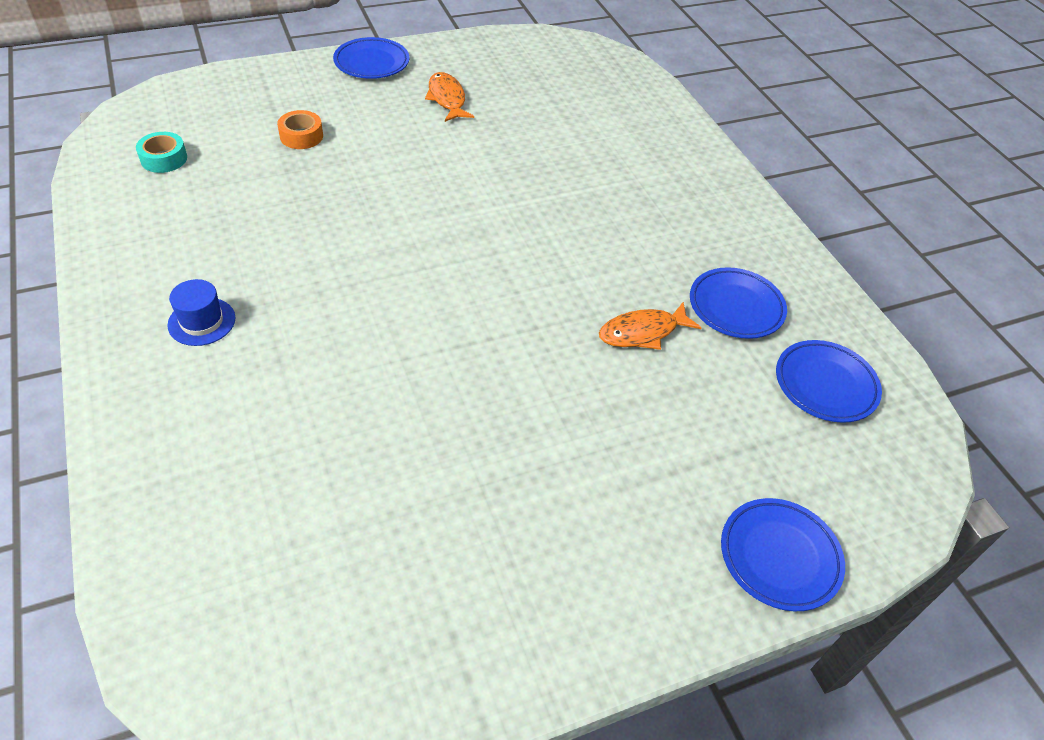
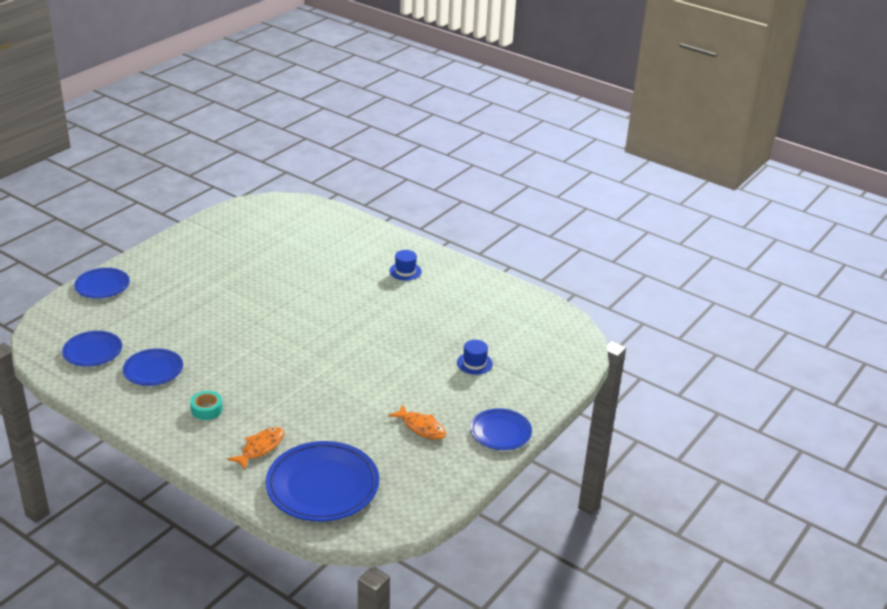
camera: 150 degrees right, 15 degrees down
(164, 159) = (523, 322): turquoise tape -> turquoise tape (206, 409)
(301, 136) = (474, 363): orange tape -> blue hat
(601, 90) = (322, 486): none -> blue plate
(642, 332) = (199, 340): orange fish -> orange fish (260, 448)

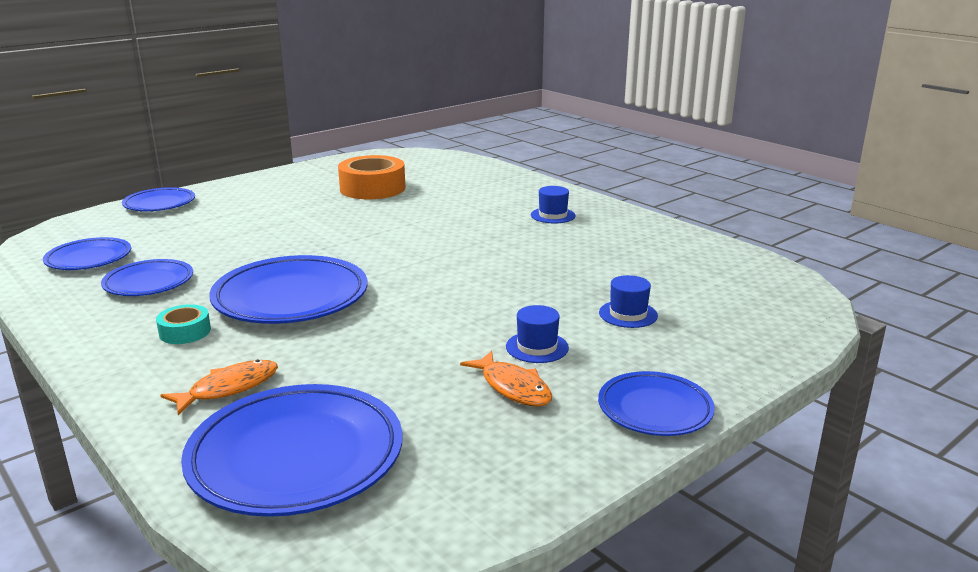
camera: 15 degrees right, 10 degrees down
(258, 373) = (291, 298): none -> blue plate
(260, 251) = (372, 188): none -> orange tape
(427, 396) = (537, 347): none -> blue hat

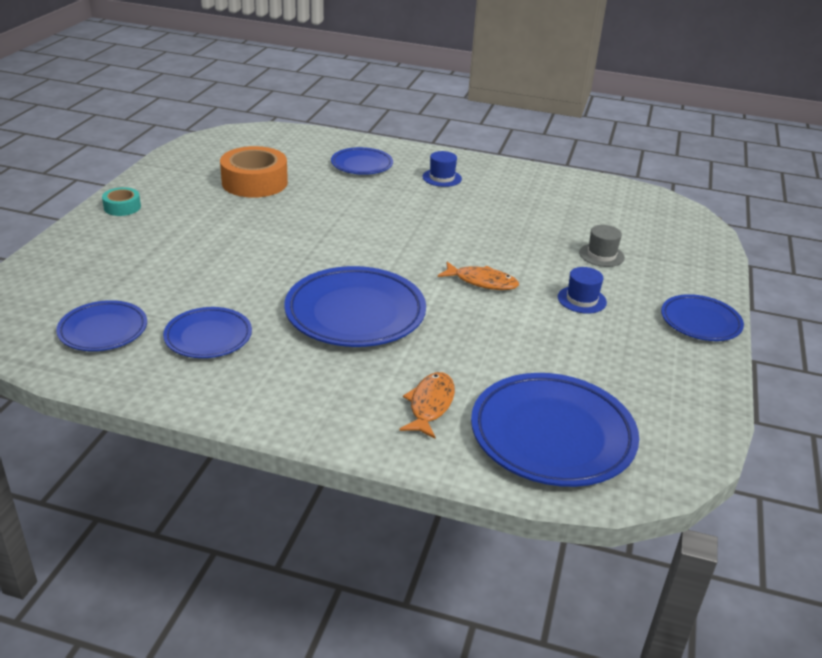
camera: 35 degrees left, 10 degrees up
(159, 204) = (68, 250): blue plate -> blue plate (362, 165)
(185, 332) = (319, 371): turquoise tape -> turquoise tape (122, 207)
(513, 387) = (607, 335): orange fish -> orange fish (482, 282)
(628, 314) = (601, 255): blue hat -> grey hat

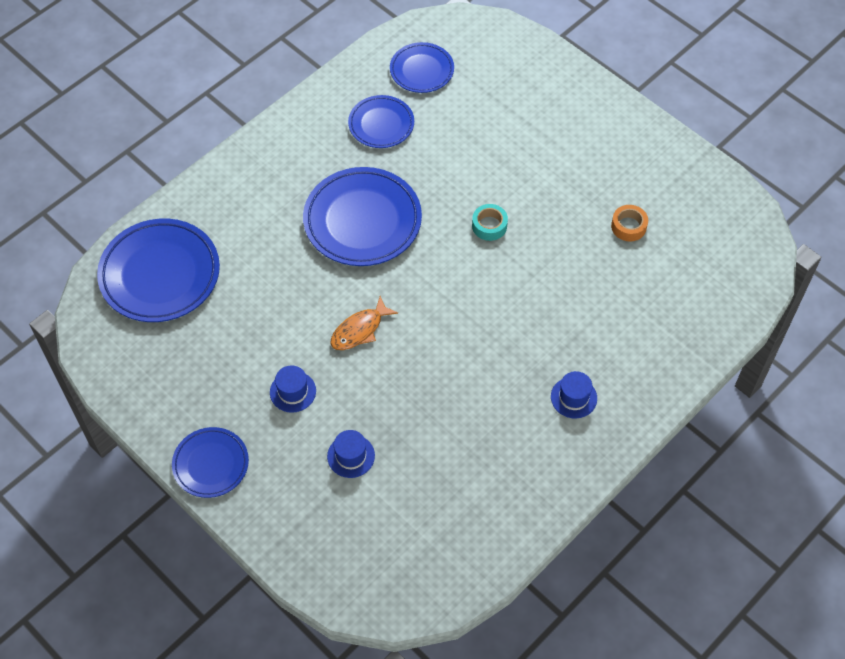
camera: 120 degrees right, 25 degrees up
(122, 207) = (615, 116): turquoise tape -> turquoise tape (489, 226)
(254, 182) = (628, 226): orange tape -> orange tape, size x0.51
(362, 165) = (635, 334): blue plate -> none
(430, 405) = (232, 221): orange fish -> none
(601, 255) = (351, 456): grey hat -> blue hat

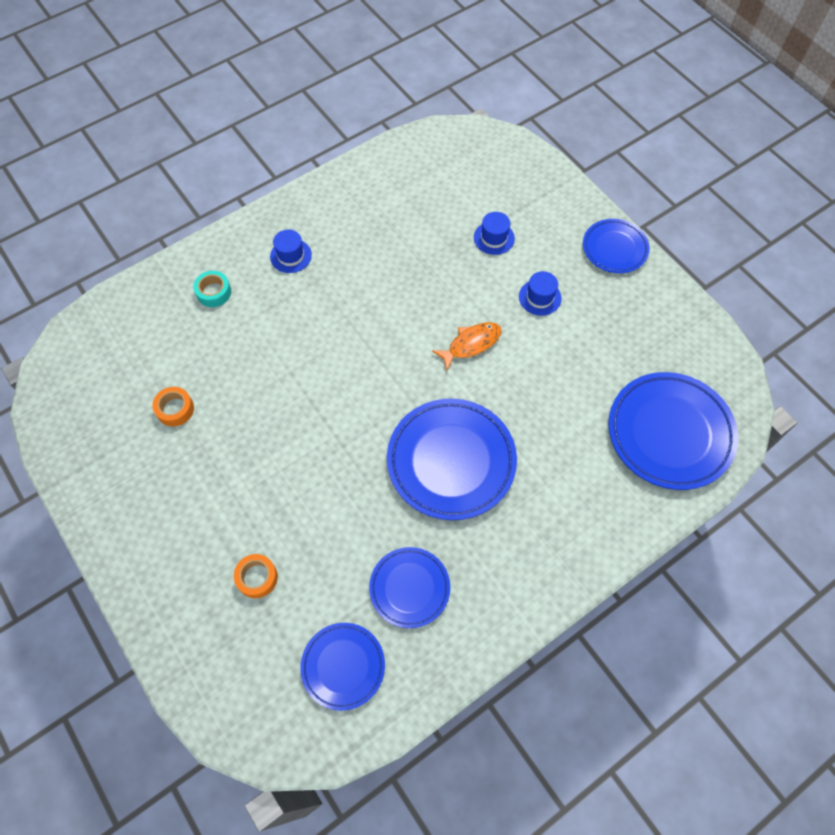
camera: 170 degrees left, 5 degrees up
(489, 226) = (318, 433): turquoise tape -> turquoise tape (214, 292)
(506, 114) = (257, 577): none -> orange tape

